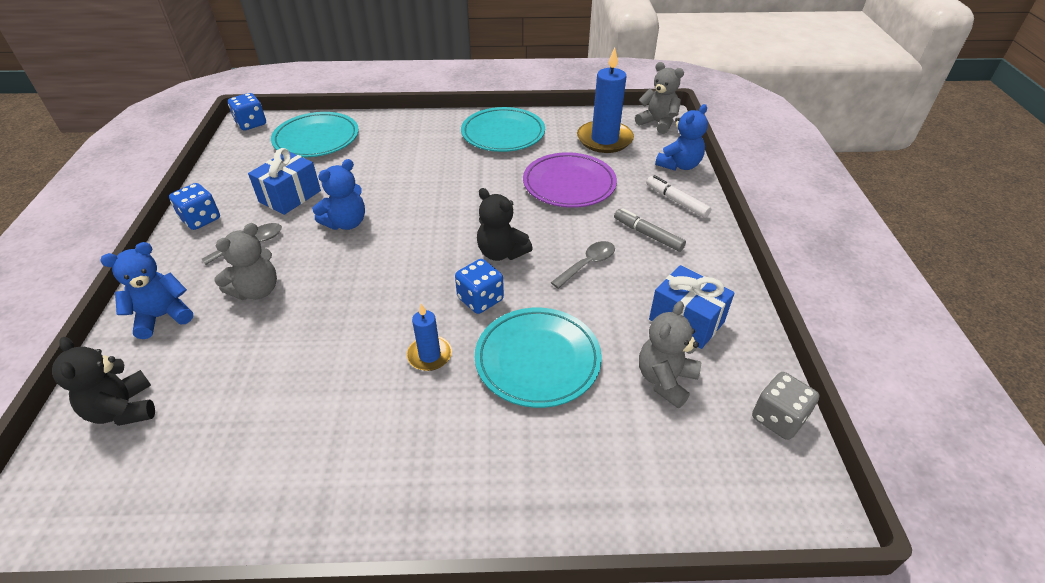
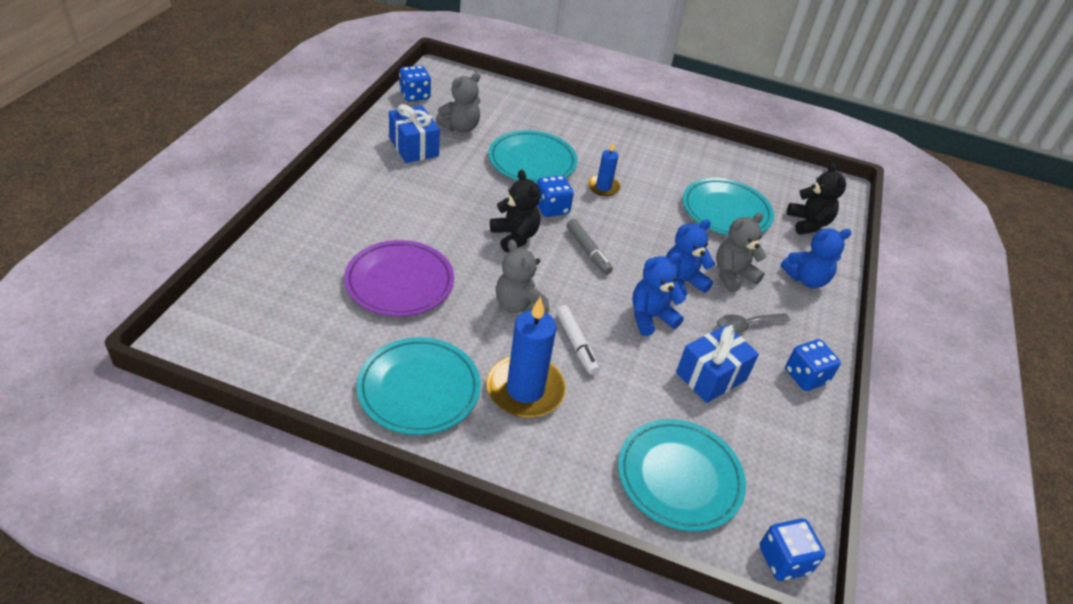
camera: 165 degrees left, 0 degrees up
(252, 382) = (726, 211): none -> turquoise plate
(587, 264) = (449, 203): grey spoon -> none
(604, 139) = (300, 330): blue candle -> blue candle (525, 390)
(648, 235) = (375, 208): grey marker -> grey marker (588, 251)
(657, 123) = (204, 332): grey teddy bear -> grey teddy bear (519, 305)
(676, 201) = (313, 227): white marker -> white marker (576, 344)
(679, 165) = (259, 263): blue teddy bear -> blue teddy bear (681, 283)
(778, 418) = (414, 95): grey dice -> blue dice

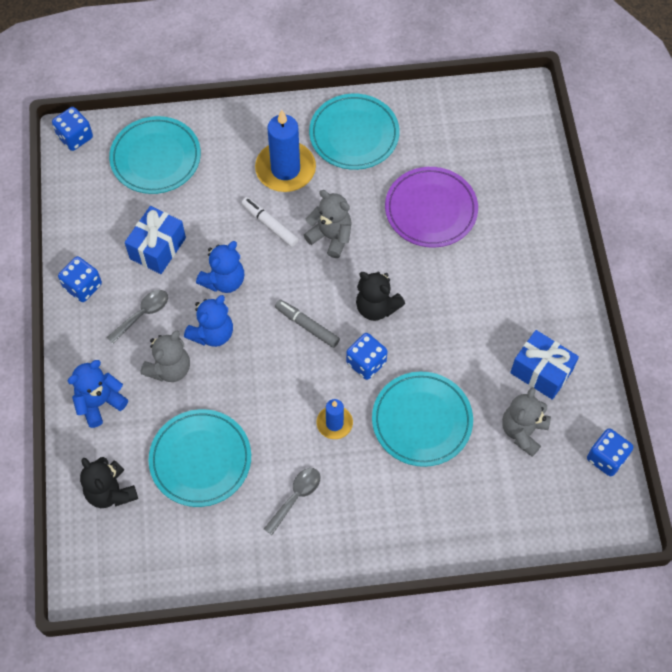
camera: 160 degrees right, 20 degrees up
(658, 165) = (296, 497): none -> grey spoon

